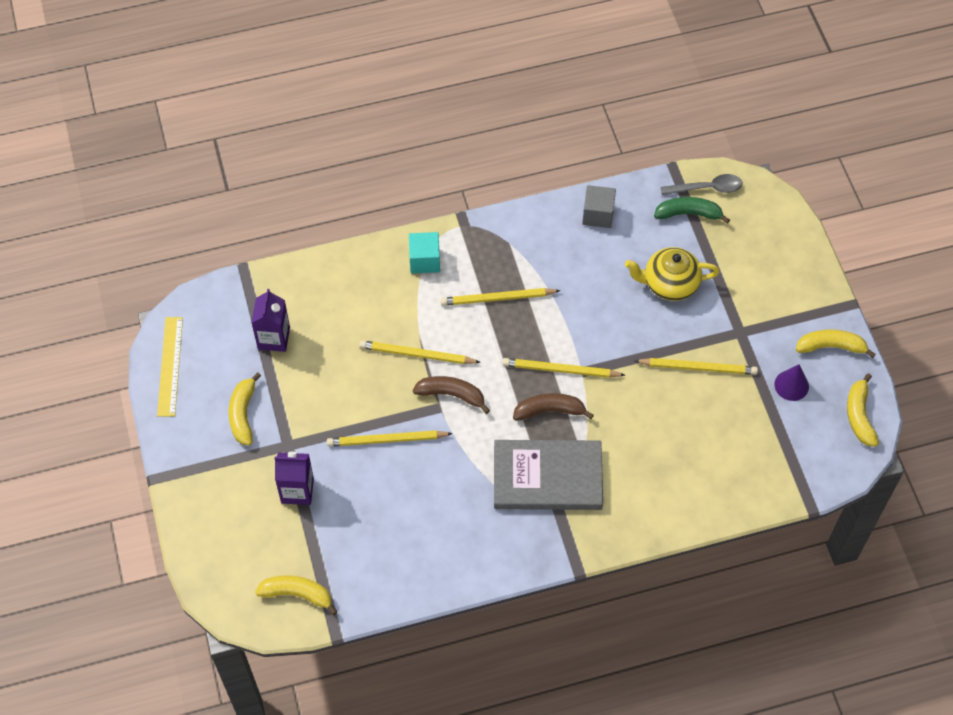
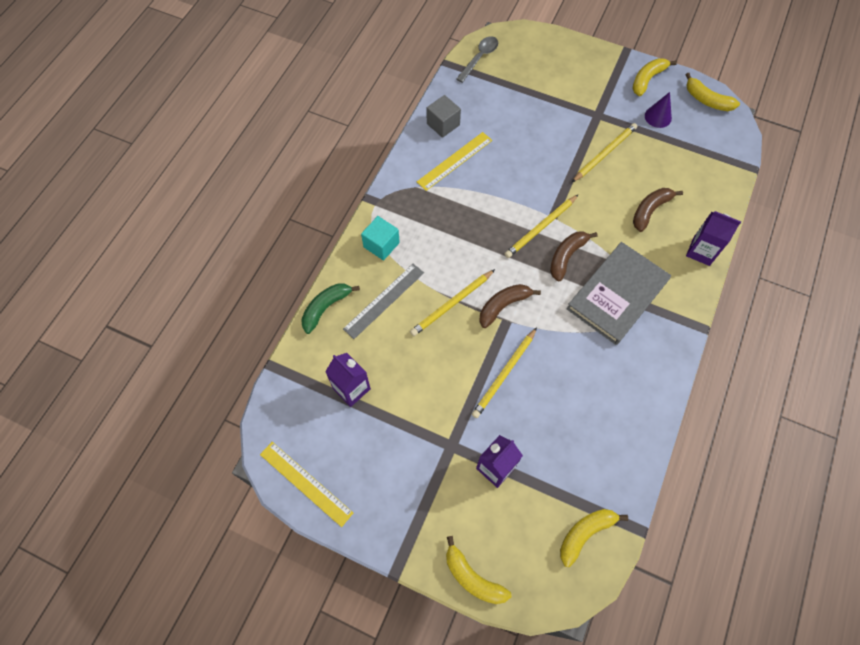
camera: 50 degrees left, 5 degrees up
(243, 414) = (397, 459): yellow banana -> yellow banana (472, 577)
(373, 302) = (384, 300): none -> grey ruler
(497, 298) = (452, 224): yellow pencil -> none
(566, 252) = (455, 161): none -> yellow ruler
(663, 519) = (701, 251): none -> purple carton
(668, 447) = (650, 210): none -> brown banana
(669, 284) = (530, 125): yellow teapot -> none
(688, 214) = (489, 79): green banana -> green banana (326, 308)

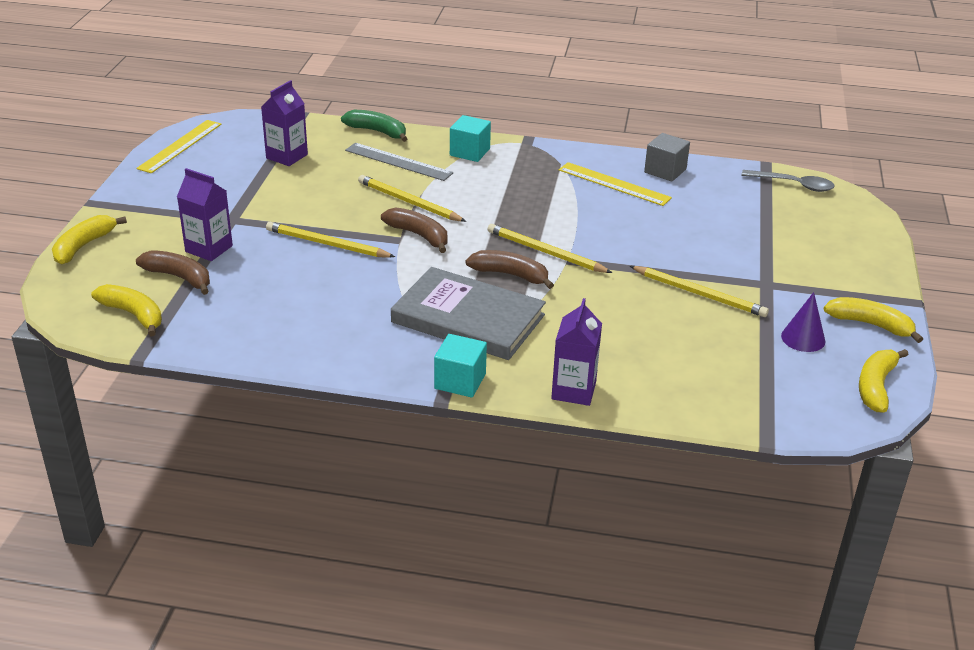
camera: 75 degrees right, 30 degrees down
(650, 210) = (622, 339): brown banana -> brown banana (179, 277)
(687, 314) = (460, 381): none -> turquoise cube

